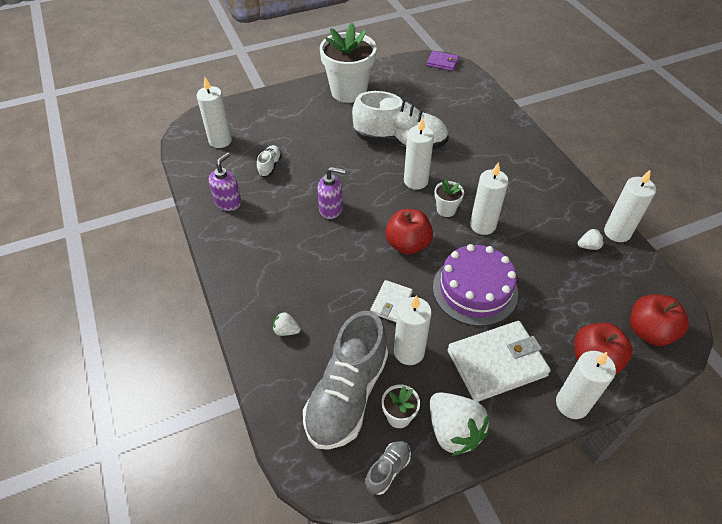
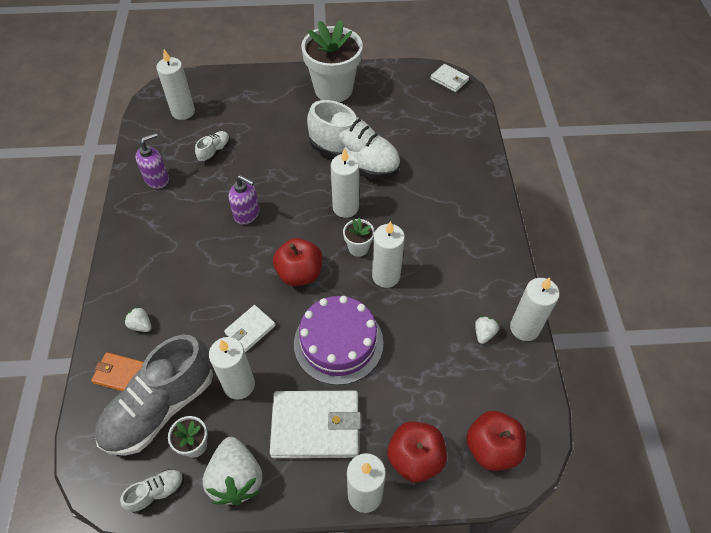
camera: 20 degrees right, 5 degrees up
(290, 379) = (119, 374): none -> orange wallet
(388, 470) = (157, 492): grey shoe -> white shoe
(442, 63) = (449, 80): purple wallet -> white wallet
(588, 246) = (484, 333): white strawberry -> white strawberry turned 75 degrees counterclockwise

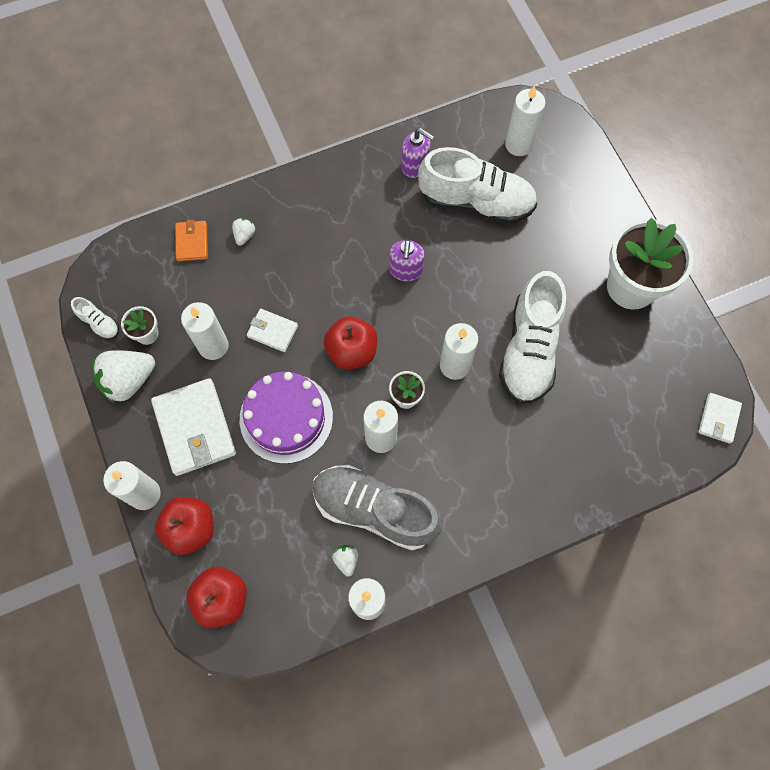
camera: 70 degrees right, 15 degrees up
(160, 407) = (172, 290): grey shoe -> grey shoe (374, 510)
(214, 151) = (476, 202): white shoe -> white shoe, size x2.33
(484, 333) = (346, 560): white strawberry -> white strawberry turned 105 degrees counterclockwise

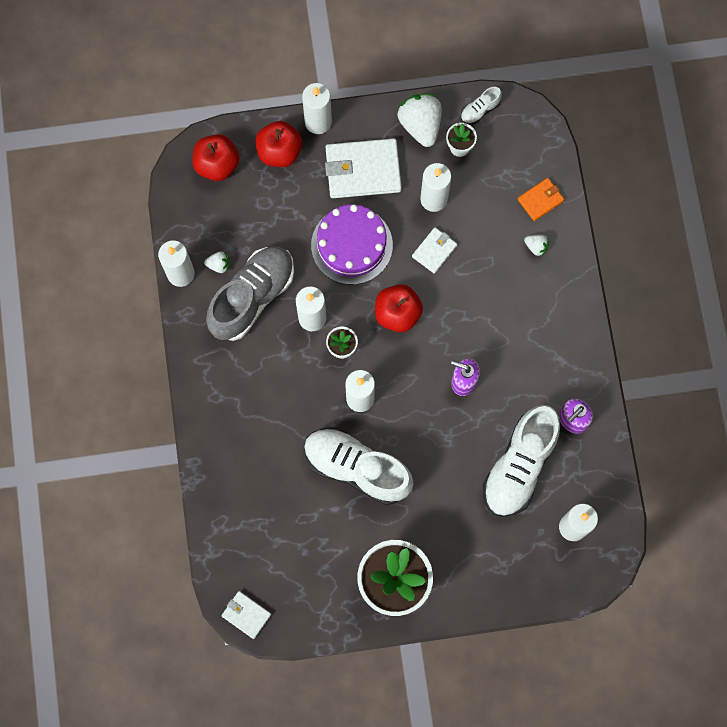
camera: 105 degrees right, 5 degrees up
(192, 242) = (540, 200): orange wallet -> orange wallet turned 45 degrees counterclockwise

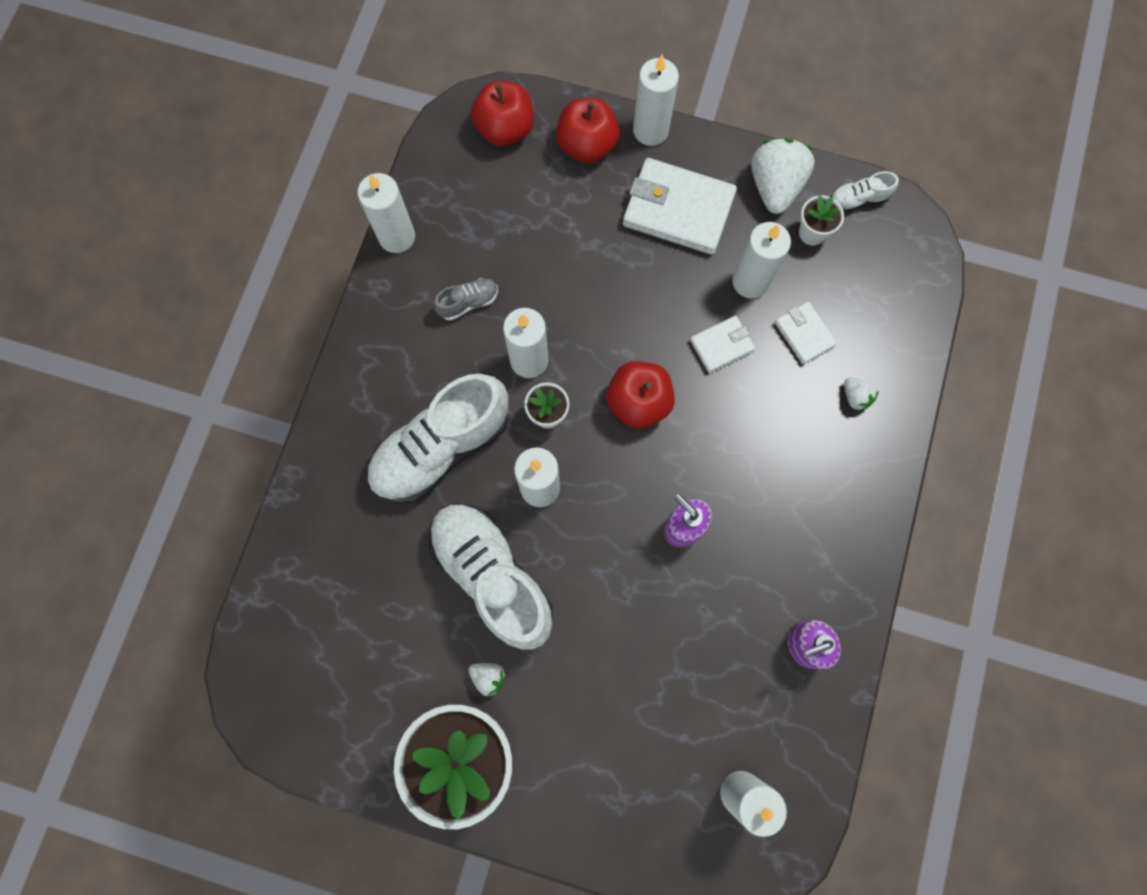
camera: 25 degrees right, 0 degrees up
(219, 265) = (447, 246): white strawberry -> white strawberry (488, 677)
(246, 615) = (257, 702): white wallet -> white wallet (804, 334)
(252, 297) = (468, 302): grey shoe -> grey shoe, size x0.43
(351, 245) = (621, 293): purple cake -> none
(519, 466) = (705, 674): white shoe -> white shoe (441, 448)
(540, 200) = (887, 341): orange wallet -> none

